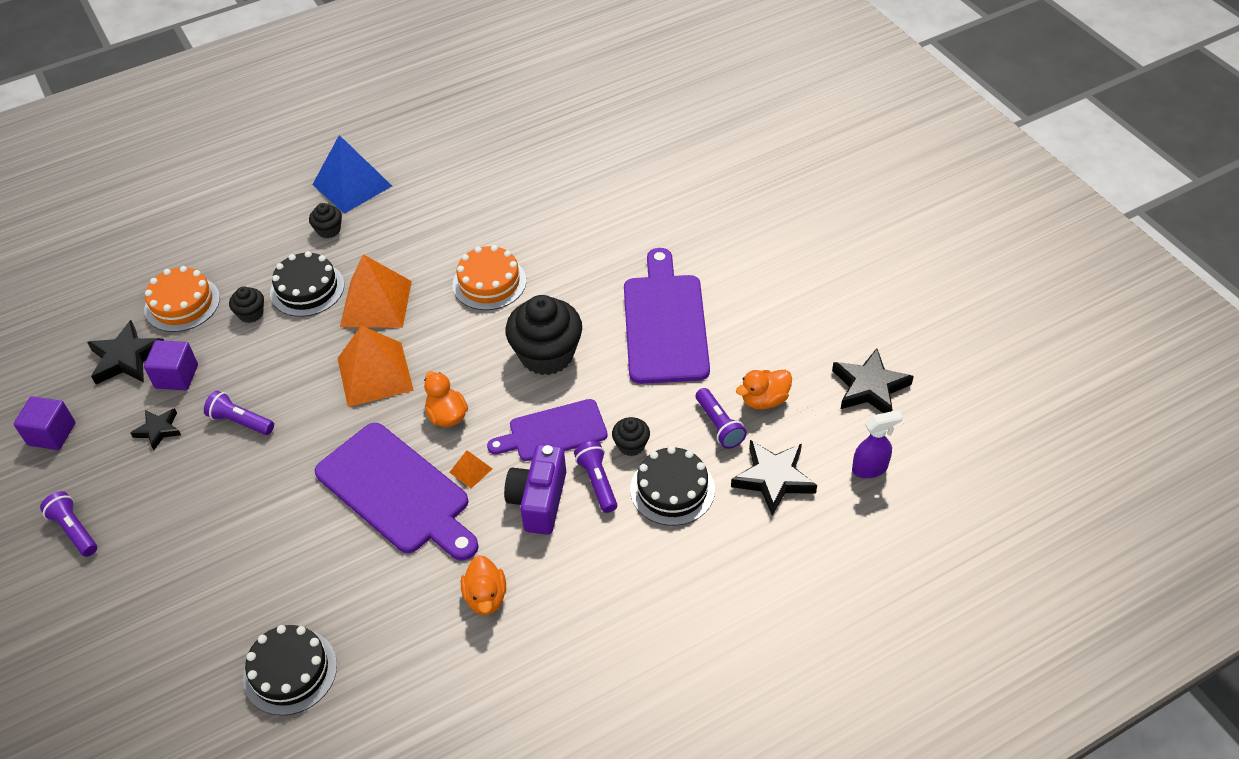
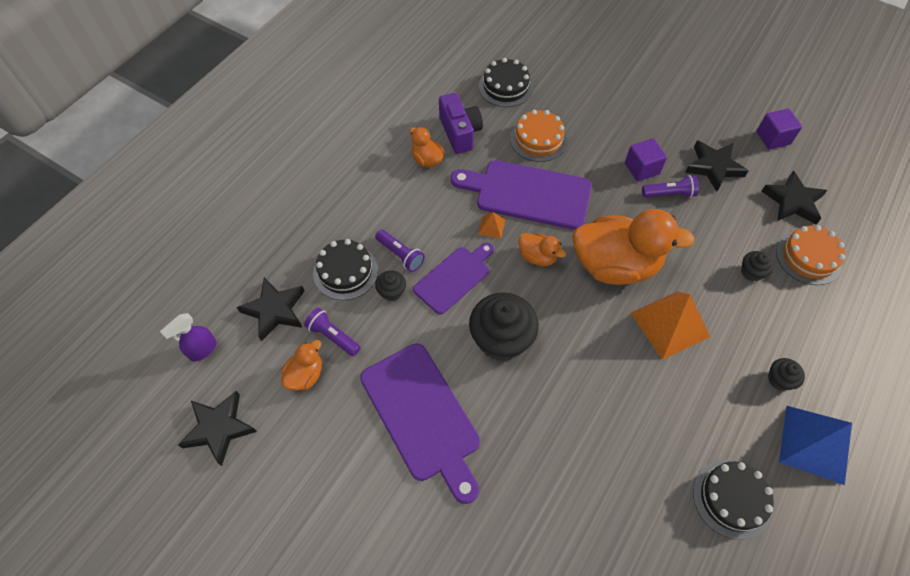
camera: 150 degrees right, 10 degrees up
(74, 530) = (691, 98): purple flashlight -> none
(158, 430) = (714, 167): black star -> black star, size x1.66
(176, 376) = (745, 204): purple cube -> purple cube (641, 168)
(307, 289) = (734, 313): black cake -> black cake (732, 498)
(374, 374) = (615, 265): orange pyramid -> orange duck
(489, 282) = (598, 389): orange cake -> orange cake (538, 139)
(539, 500) = (432, 226): purple camera -> purple camera (460, 133)

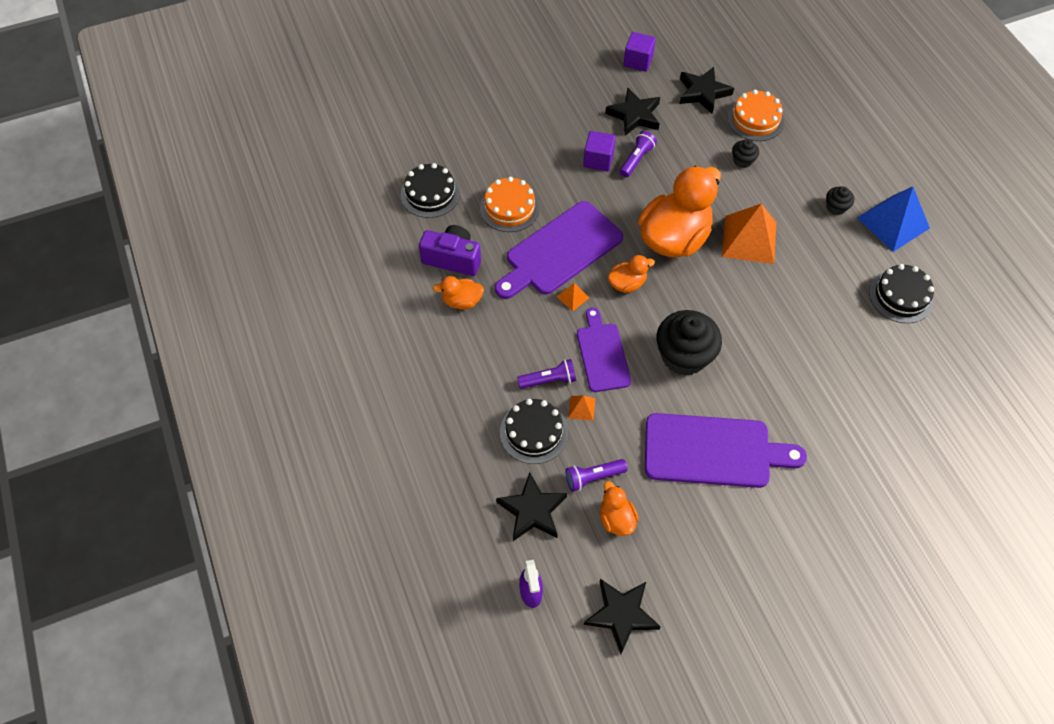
camera: 55 degrees left, 0 degrees up
(391, 292) = (581, 408): black cupcake -> orange pyramid

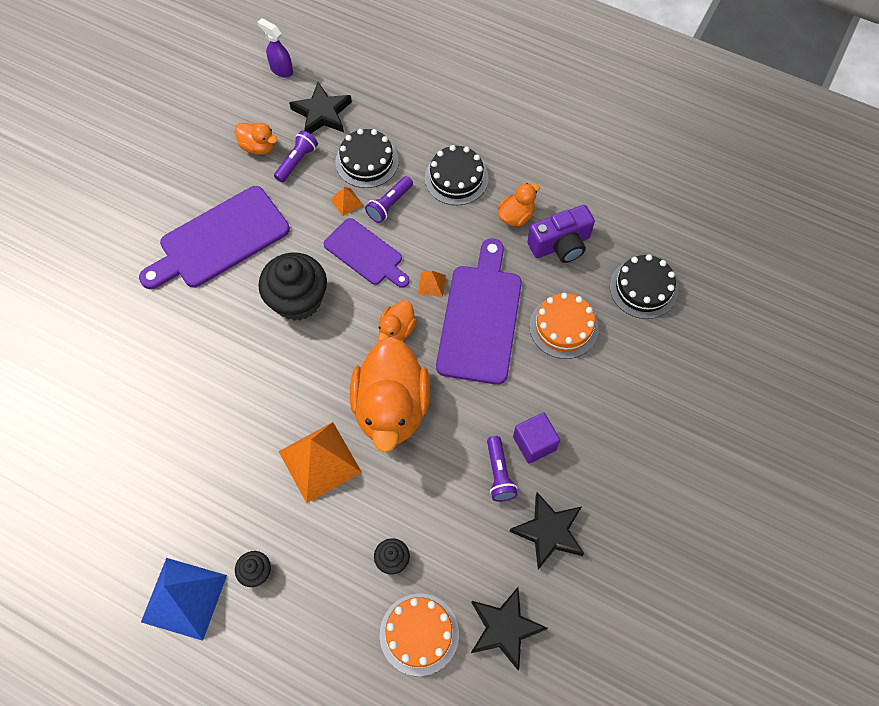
camera: 140 degrees right, 5 degrees up
(621, 614) = (211, 96): black star -> none
(638, 61) = (612, 618): purple cube -> none
(901, 296) = (133, 506): black cake -> black cake (456, 178)

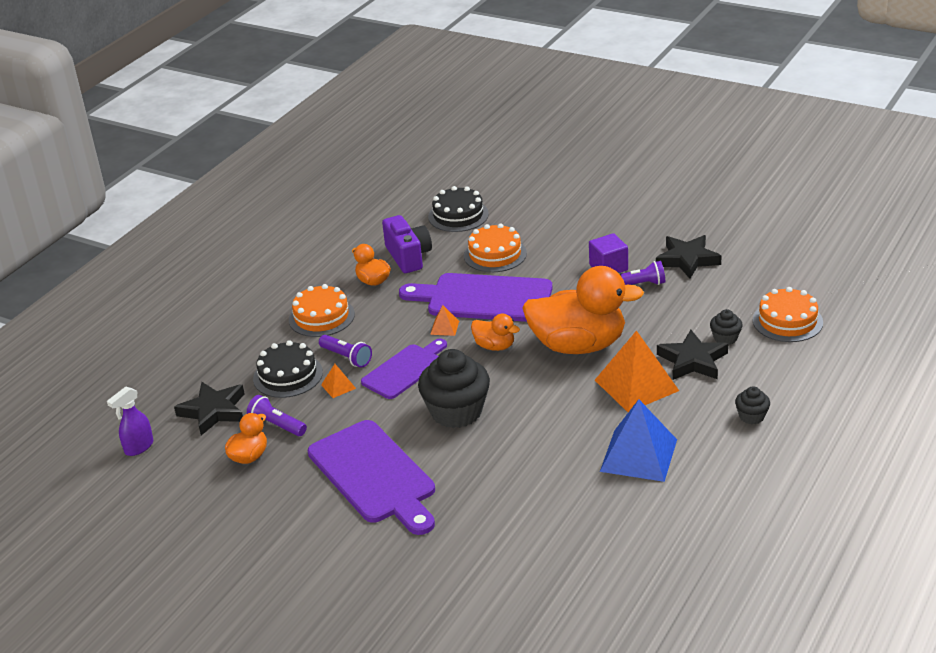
camera: 85 degrees left, 30 degrees down
(184, 598) = (786, 460): blue pyramid -> blue pyramid (638, 455)
(456, 178) = (321, 317): black cake -> orange cake
(504, 628) = (772, 279): black star -> black star (692, 361)

